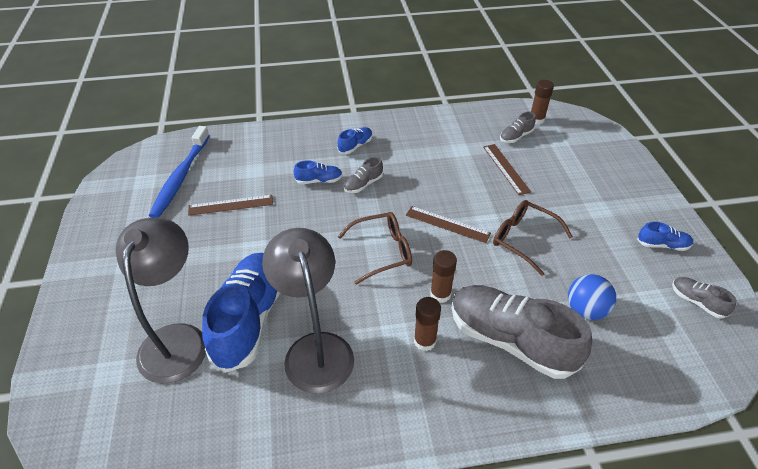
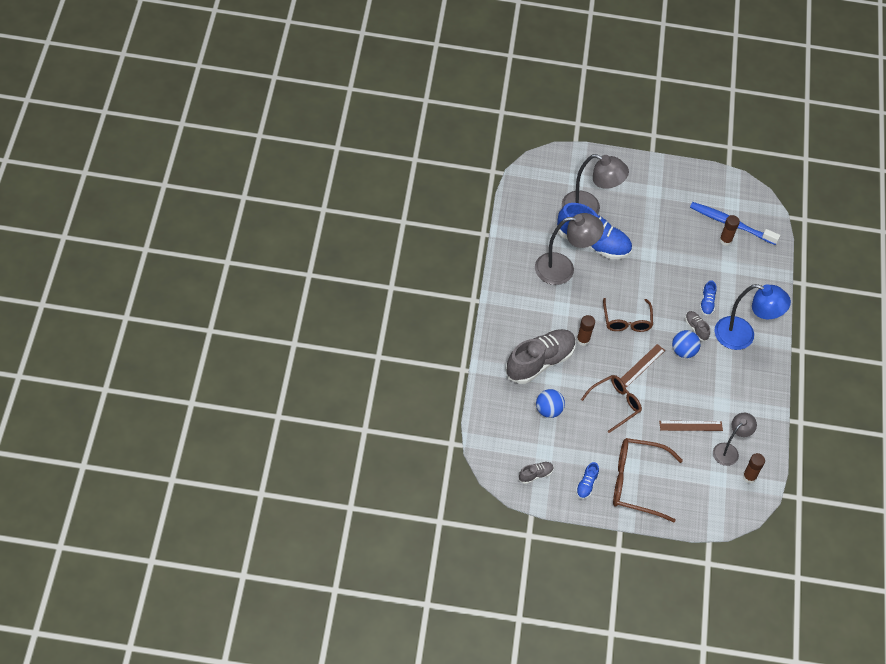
camera: 100 degrees right, 10 degrees up
(231, 205) = (694, 248): brown ruler -> none
(355, 146) = (743, 336): blue shoe -> blue lamp
(403, 190) = (683, 351): none -> blue ball
(424, 341) = (552, 320): brown glue stick -> brown glue stick (725, 240)
(516, 136) = (729, 450): grey shoe -> grey lamp
(618, 200) = (636, 483): none -> brown glasses

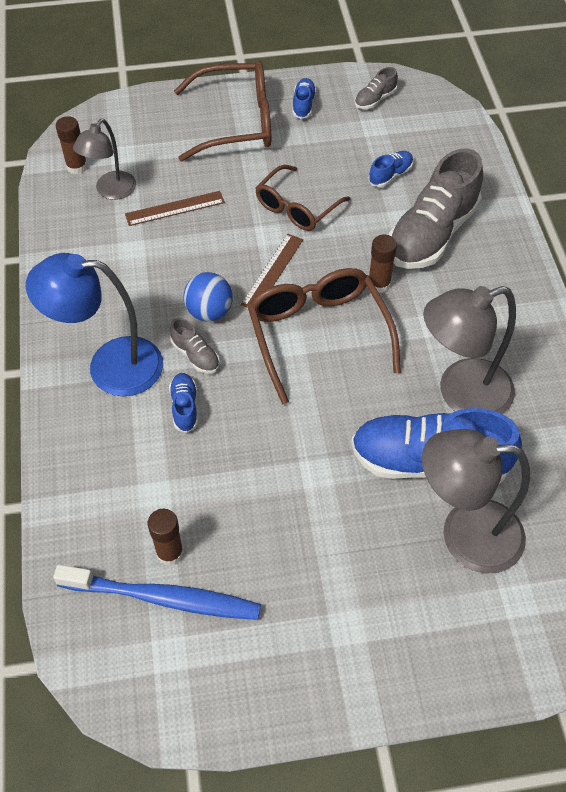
camera: 170 degrees right, 0 degrees up
(548, 410) = (390, 175): blue ball -> blue shoe
(626, 321) = (318, 334): brown glasses -> brown glasses, size x1.53

